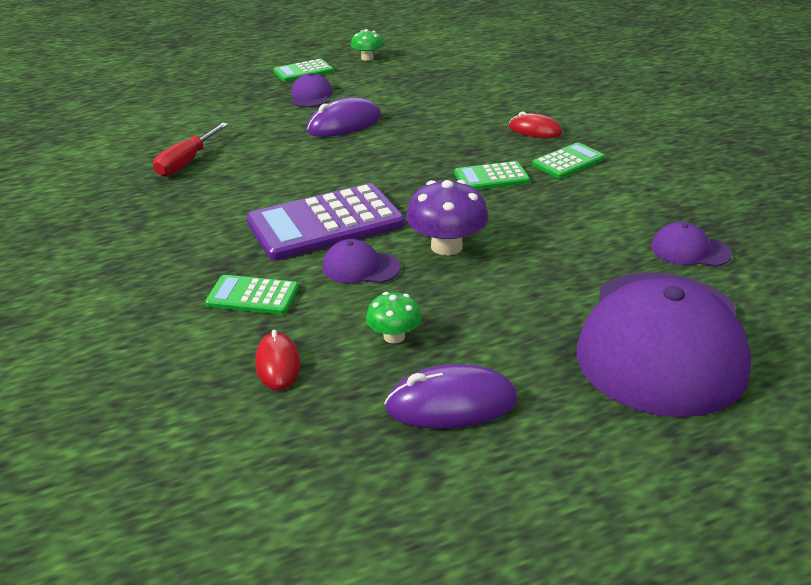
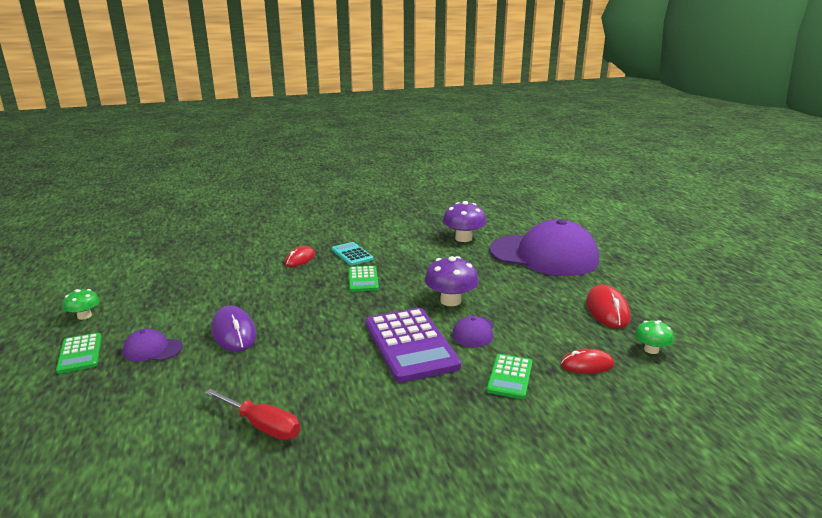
camera: 85 degrees left, 10 degrees down
(394, 336) = (550, 323): green mushroom -> green mushroom (651, 350)
(451, 404) = (607, 310): purple mouse -> red mouse
(568, 162) = (352, 254): green calculator -> turquoise calculator
(690, 250) = (463, 238): purple cap -> purple mushroom

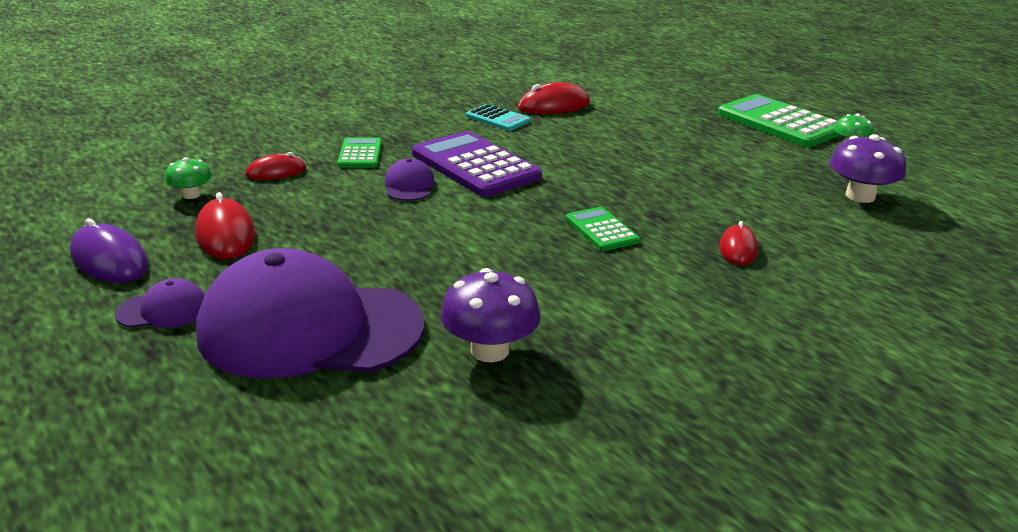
camera: 160 degrees right, 5 degrees up
(80, 353) = (779, 123): green calculator -> green calculator, size x1.90
(152, 349) = (723, 132): purple cap -> purple cap (163, 310)
(233, 332) = (672, 153): purple mouse -> purple mouse (109, 260)
(262, 426) = (554, 106): red screwdriver -> red mouse
(352, 254) = (668, 272): turquoise calculator -> turquoise calculator (498, 119)
(450, 301) = (454, 217): purple mushroom -> purple mushroom (860, 196)

